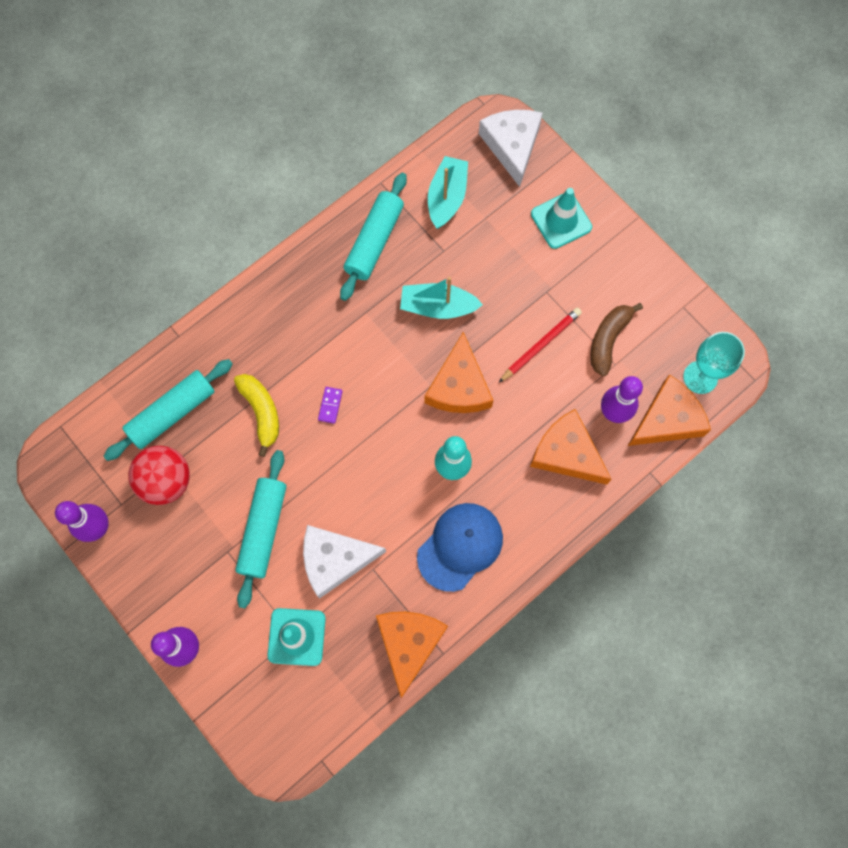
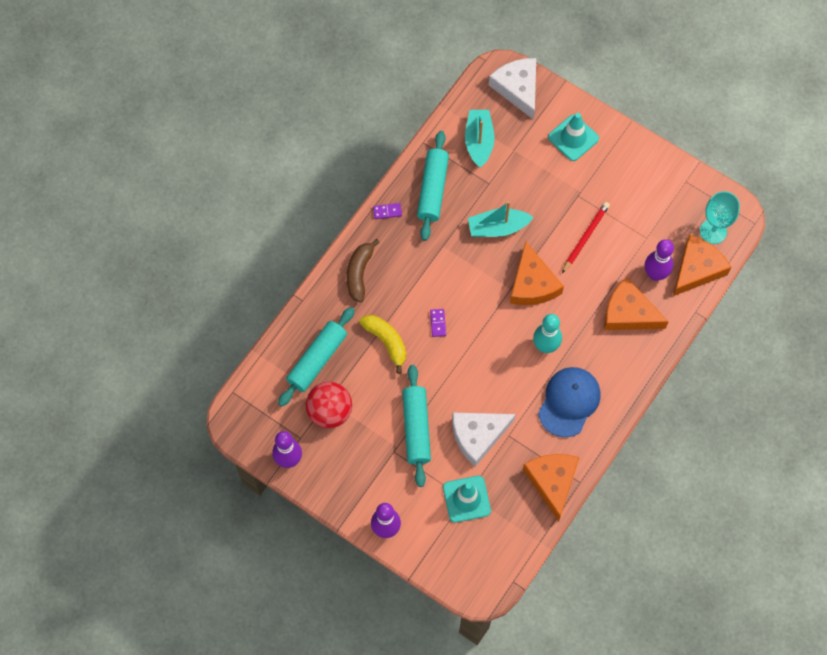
camera: 15 degrees left, 5 degrees down
(312, 254) = (387, 211): none -> purple domino
(608, 340) = (635, 220): brown banana -> brown banana (359, 273)

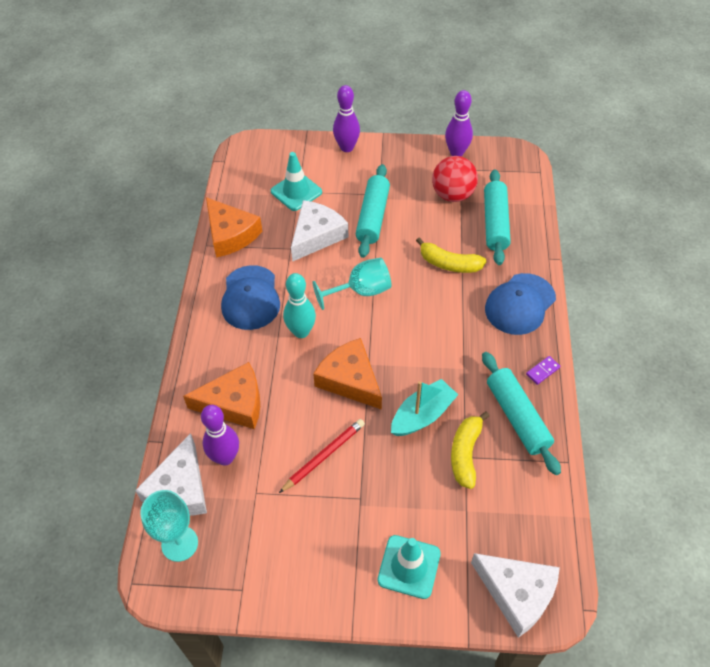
camera: 150 degrees right, 15 degrees down
(359, 273) = (520, 304): brown banana -> blue cap
(416, 428) = (373, 217): turquoise rolling pin -> turquoise rolling pin turned 45 degrees clockwise
(438, 323) = (415, 300): purple domino -> none
(475, 356) = (361, 291): none -> turquoise goblet
(479, 141) = (511, 498): turquoise boat -> none
(487, 185) = (465, 453): none -> yellow banana
(585, 237) = (324, 456): red pencil -> red pencil turned 135 degrees counterclockwise
(697, 269) = (180, 488): orange cheese -> white cheese

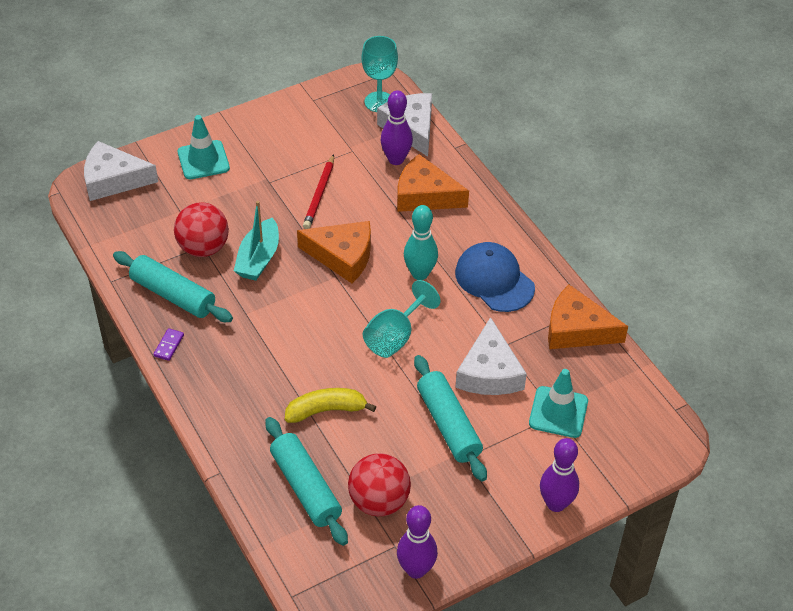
camera: 145 degrees right, 5 degrees down
(234, 403) = (425, 195): orange cheese -> orange cheese turned 60 degrees clockwise
(465, 453) = (203, 248): yellow banana -> red ball
(520, 304) = (225, 402): blue cap -> none

